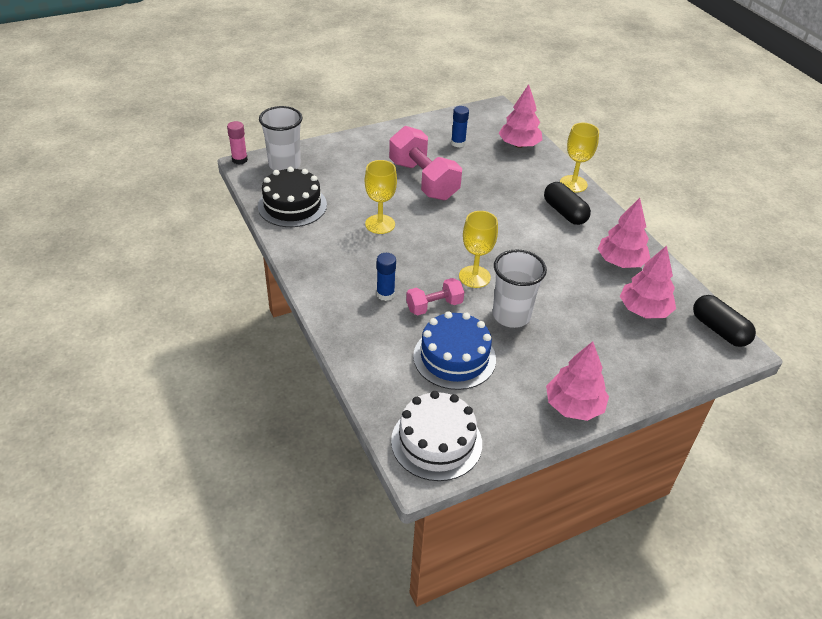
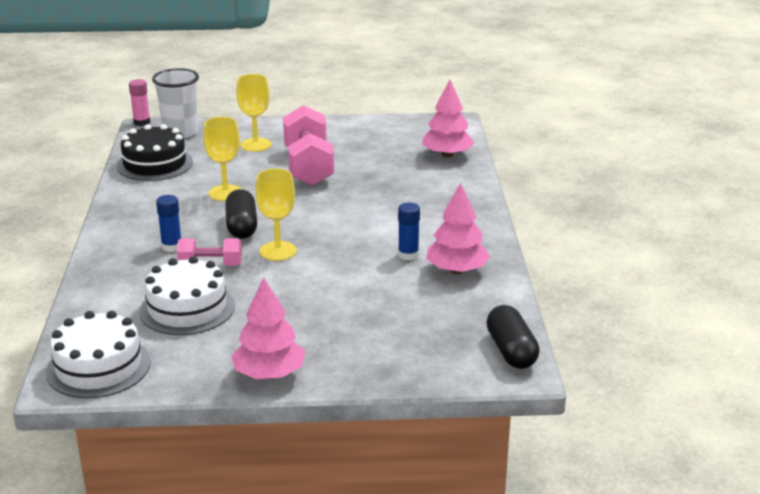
camera: 25 degrees right, 15 degrees down
(454, 357) = (187, 308): blue cake -> white cake
(458, 143) = (379, 143): blue glue stick -> blue glue stick (408, 255)
(511, 315) = (283, 289): white cup -> none
(564, 213) = (437, 218): black capsule -> black capsule (241, 226)
(573, 184) = (474, 197): yellow goblet -> yellow goblet (255, 145)
(644, 310) = (438, 315): pink tree -> none

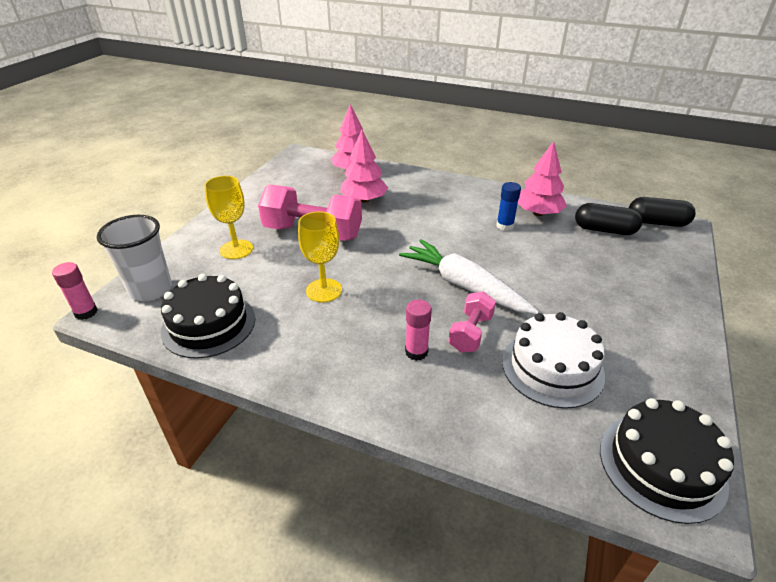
camera: 65 degrees left, 10 degrees up
(98, 367) = (661, 465): white cake -> black cake
(172, 247) = (416, 352): blue glue stick -> pink glue stick
(241, 226) = (403, 296): black capsule -> black capsule (604, 230)
(269, 374) = (682, 340): pink tree -> pink tree (364, 200)
(278, 251) = (464, 286): yellow goblet -> white carrot

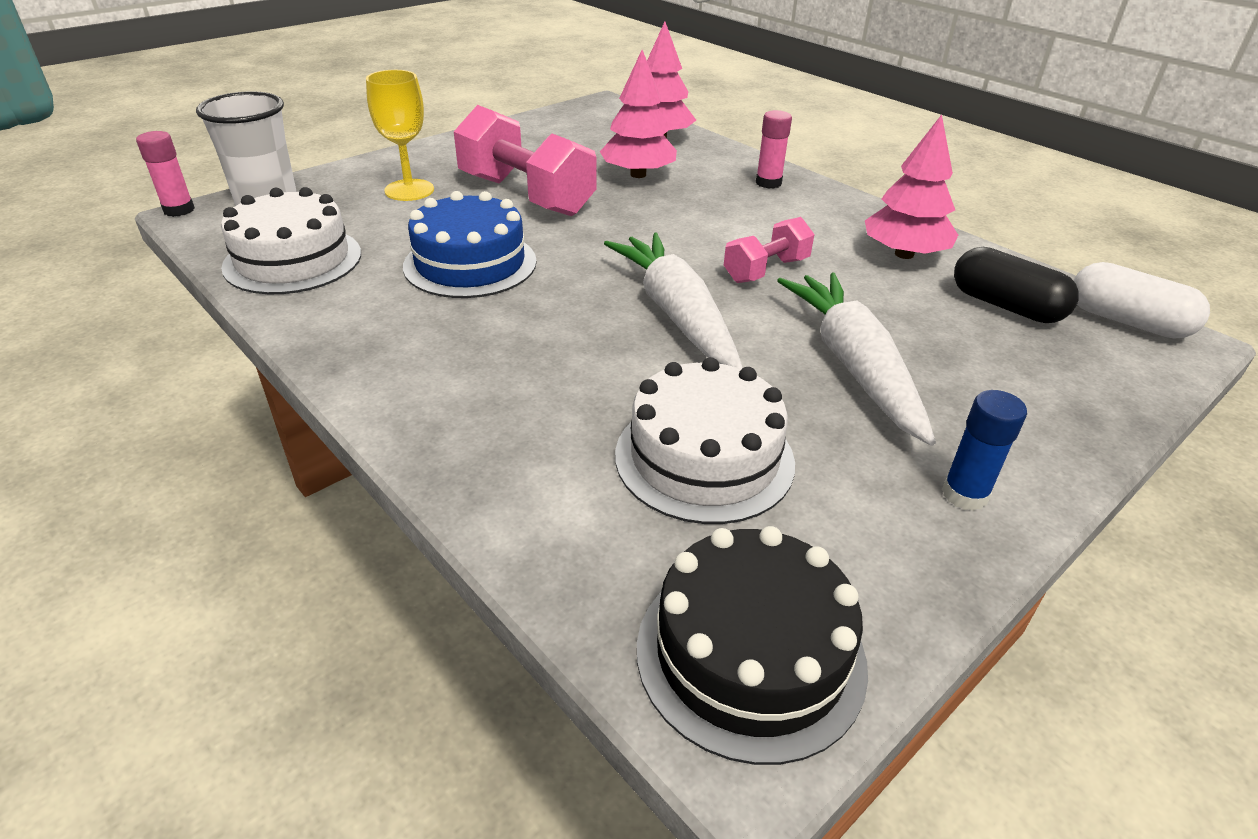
camera: 25 degrees right, 0 degrees up
(209, 324) = (293, 260): black cake -> white cake
(324, 290) = (470, 263): yellow goblet -> blue cake
(416, 352) = (518, 370): pink glue stick -> pink glue stick (768, 183)
(470, 333) = (622, 373): pink dumbbell -> pink dumbbell (766, 270)
(504, 226) = (826, 257): blue glue stick -> blue glue stick (964, 494)
(570, 287) = (853, 365): none -> white carrot
(657, 223) = (1127, 322): black capsule -> white capsule

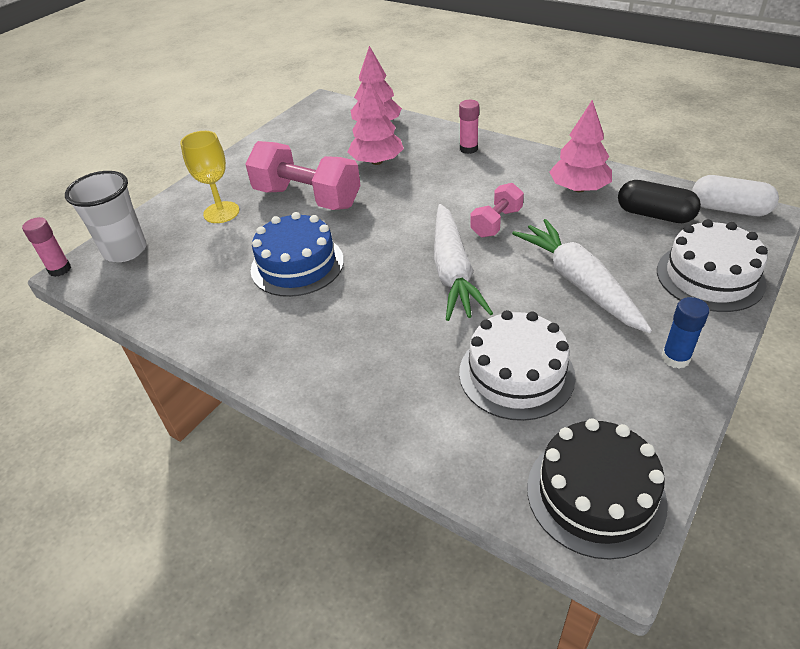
camera: 10 degrees left, 5 degrees up
(293, 260) = (170, 292): white cake -> white cake (710, 277)
(676, 314) = (453, 272): white carrot -> white carrot turned 150 degrees counterclockwise

